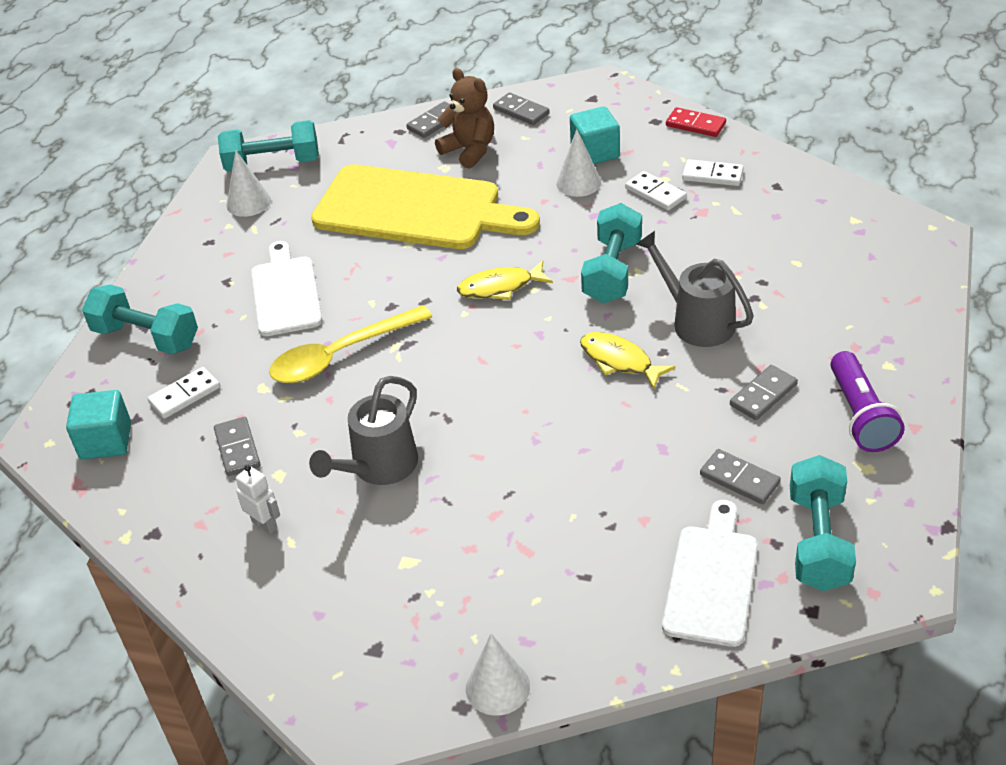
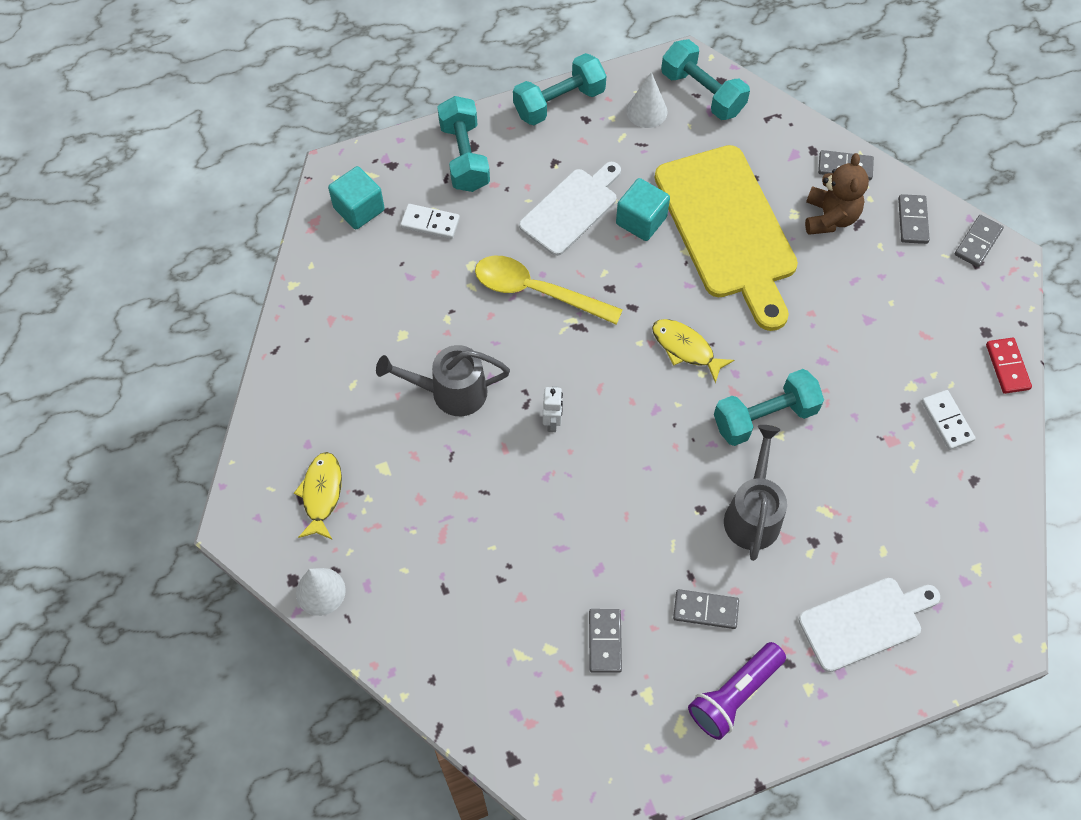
camera: 50 degrees right, 20 degrees up
(237, 449) = (406, 292): grey domino -> grey domino (977, 242)
(265, 524) = (356, 358): white robot -> white robot (552, 422)
(578, 182) = (854, 324): white cone -> none
(595, 152) = (903, 312): turquoise cube -> turquoise cube (641, 221)
(619, 361) = (667, 484): yellow fish -> yellow fish (321, 494)
(655, 193) = (887, 391): white domino -> none
(712, 579) = (496, 675): white cutting board -> white cutting board (865, 622)
(818, 541) = (581, 730): turquoise dumbbell -> turquoise dumbbell (559, 102)

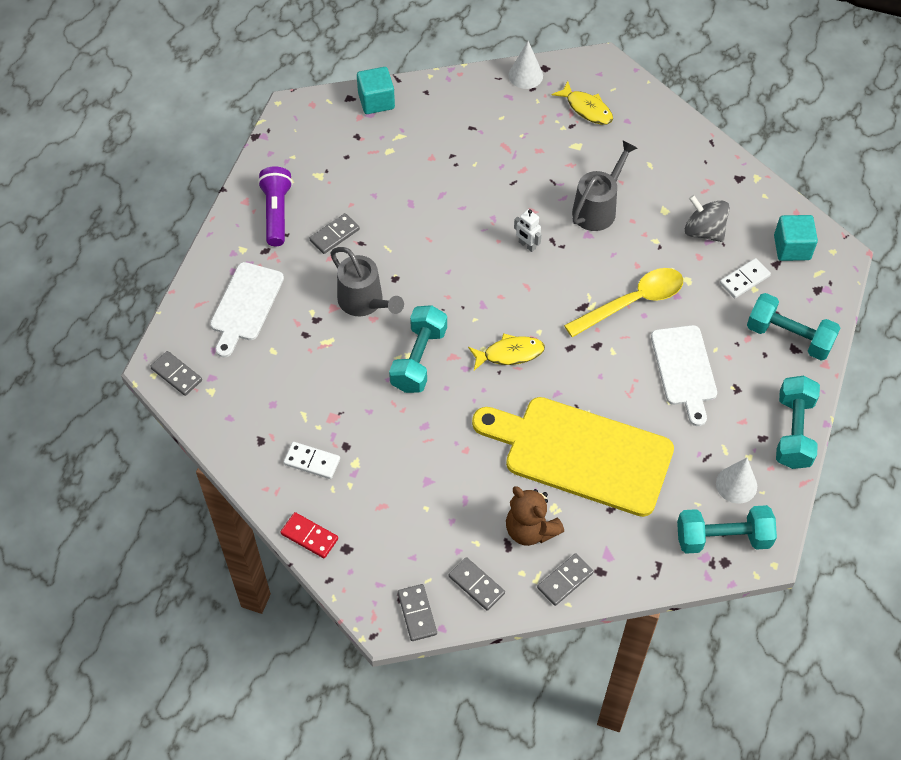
camera: 130 degrees right, 5 degrees down
(400, 287) = (704, 231): none -> grey spinning top
(605, 641) = (367, 177): grey domino -> grey domino (176, 374)
(641, 221) = (636, 405): turquoise cube -> turquoise cube (376, 101)

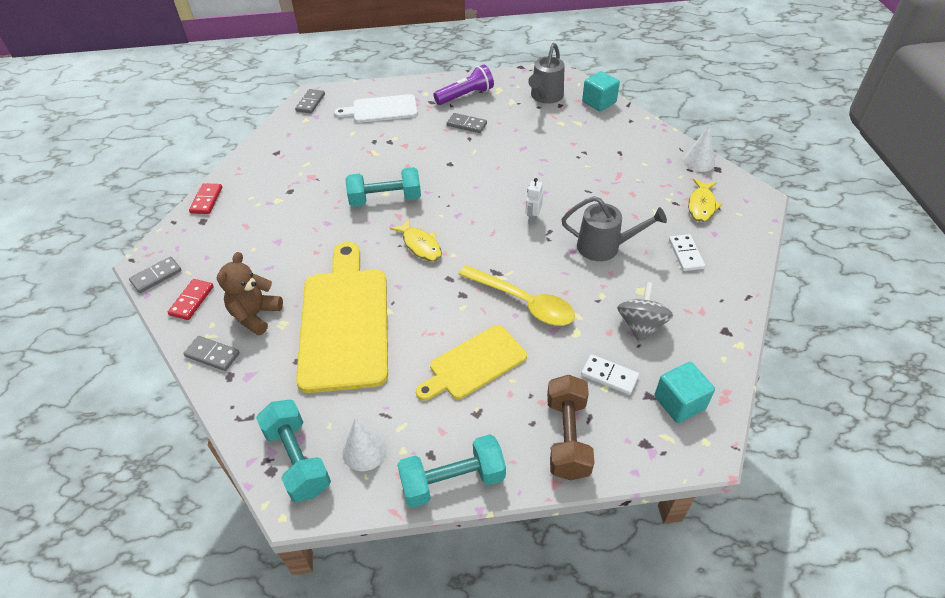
camera: 65 degrees right, 10 degrees down
(312, 461) = (269, 180): white domino -> white domino (686, 254)
(365, 302) = (418, 157): grey watering can -> grey watering can (545, 97)
(476, 585) = (191, 301): grey domino -> red domino
(684, 369) = (474, 364): white cutting board -> yellow cutting board
(789, 337) = (567, 437): turquoise dumbbell -> brown dumbbell

